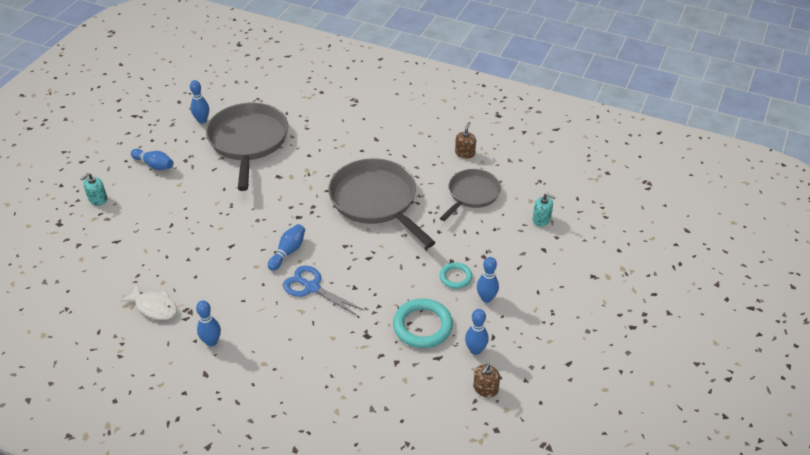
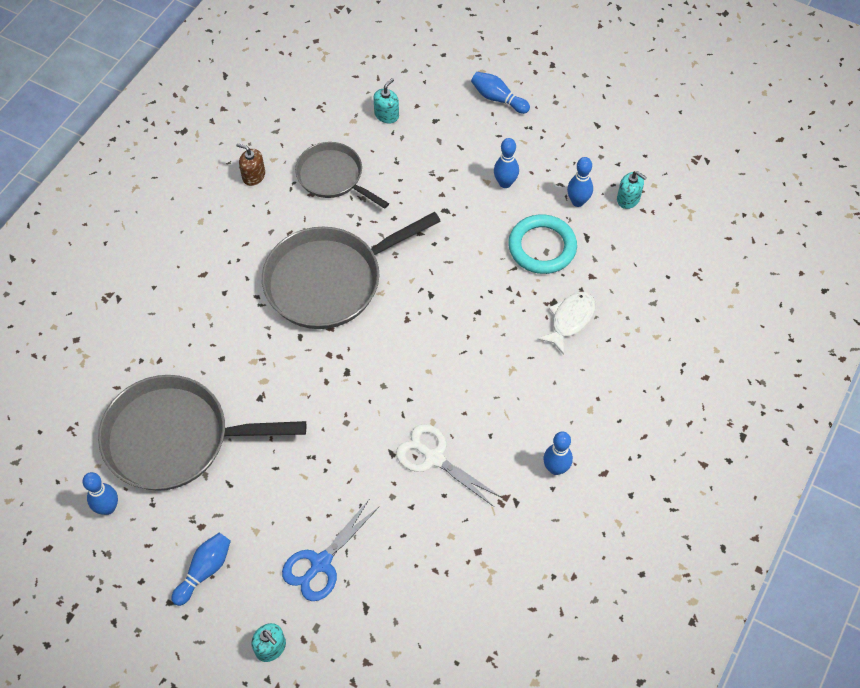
camera: 85 degrees left, 15 degrees up
(154, 307) = (494, 542): white fish -> white fish (570, 320)
(226, 269) = (434, 458): none -> white scissors
(288, 252) = (411, 384): blue bowling pin -> blue bowling pin (498, 99)
(312, 287) = (475, 357): blue scissors -> blue scissors (321, 563)
(455, 277) = (470, 208): turquoise ring -> none
(485, 388) = (628, 199): brown soap dispenser -> turquoise soap dispenser

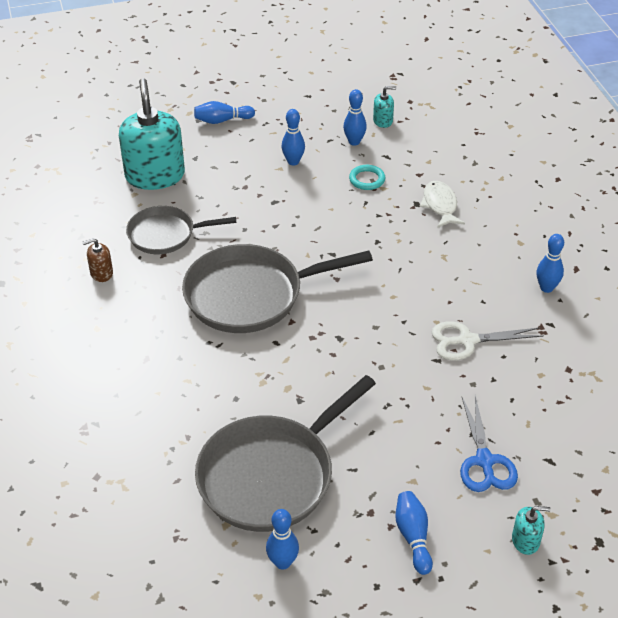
camera: 45 degrees left, 15 degrees down
(329, 281) = (250, 295): grey pan -> grey pan turned 60 degrees clockwise
(386, 115) = (155, 176): turquoise soap dispenser -> turquoise soap dispenser, size x2.32
(542, 247) = (367, 179): turquoise ring -> turquoise ring, size x0.58

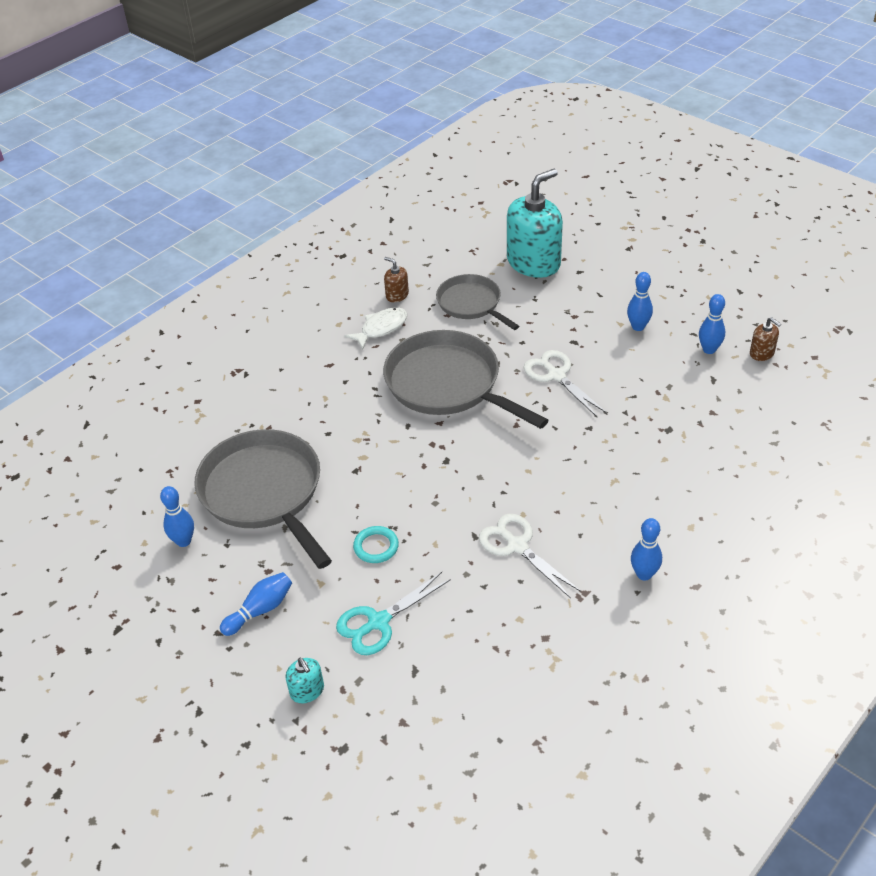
camera: 60 degrees right, 0 degrees up
(222, 120) = (644, 261): blue bowling pin -> none
(271, 475) = (264, 493): grey pan -> grey pan turned 45 degrees clockwise
(303, 230) = (556, 376): none -> white scissors
(367, 179) = (665, 382): turquoise ring -> turquoise ring (376, 547)
(383, 121) = (762, 353): turquoise soap dispenser -> brown soap dispenser
(440, 205) = (683, 446): white fish -> white fish (381, 328)
(484, 461) = (378, 622): blue scissors -> turquoise scissors

